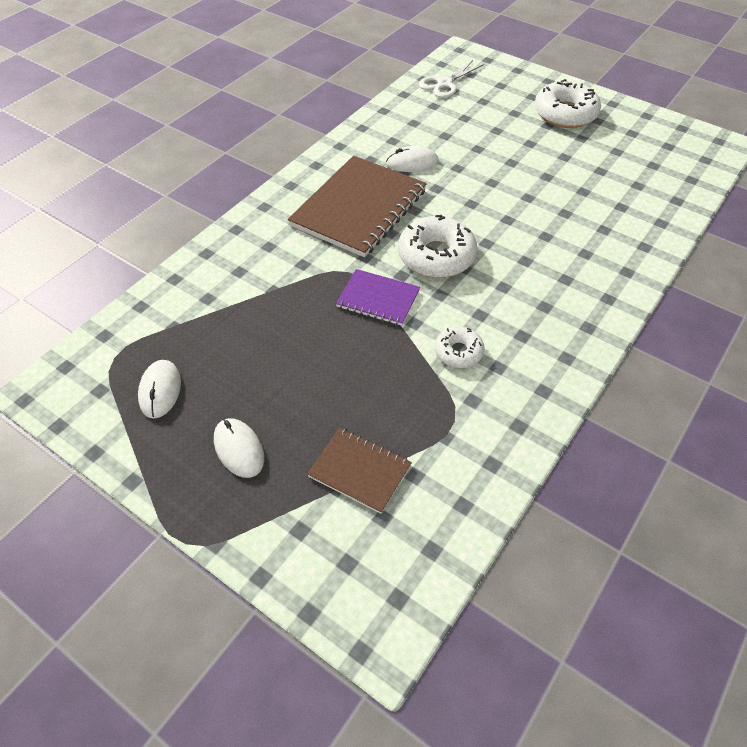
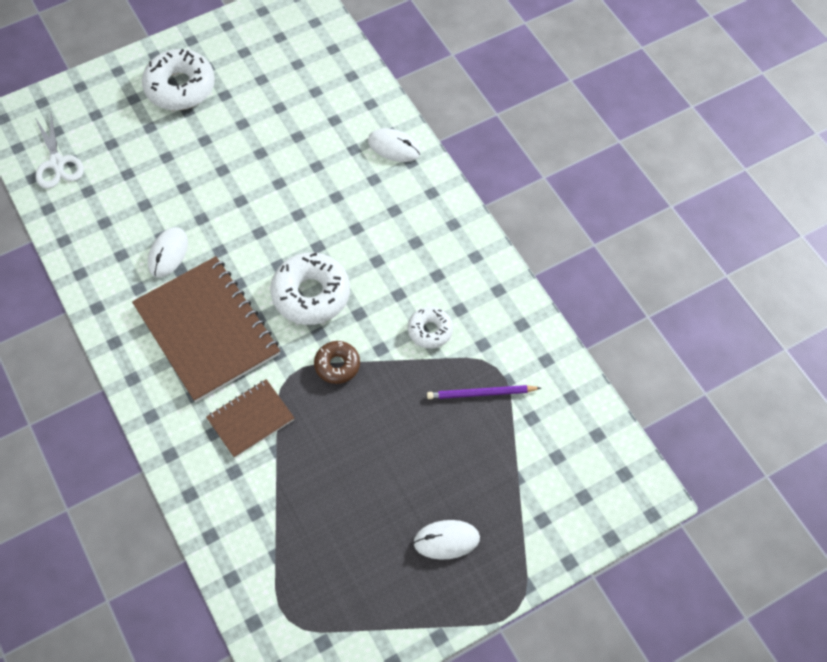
camera: 65 degrees left, 10 degrees up
(160, 390) = (350, 588): white mouse -> white mouse (394, 147)
(359, 471) = (510, 456): brown notebook -> brown notebook (250, 419)
(378, 299) = (337, 365): purple notebook -> brown donut
(416, 419) = (481, 393): none -> purple pencil

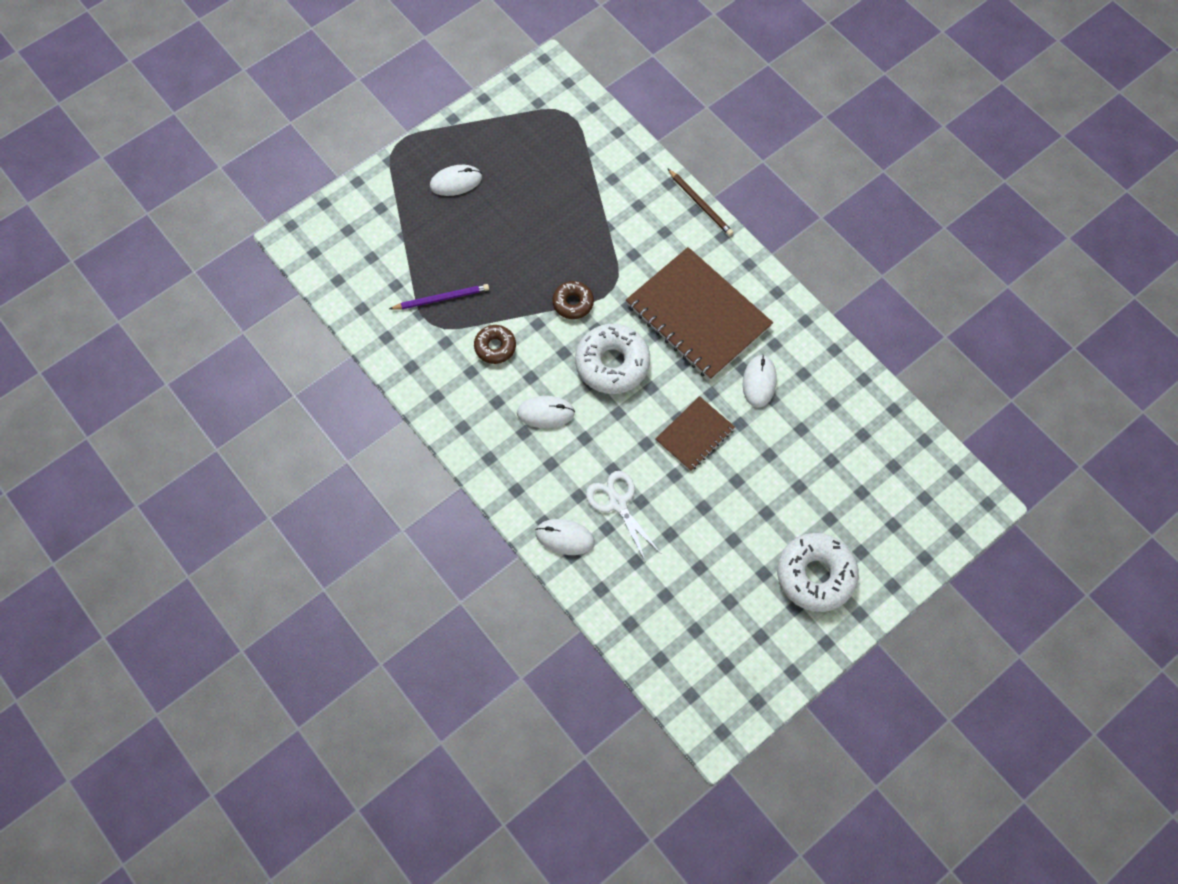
camera: 170 degrees right, 5 degrees up
(57, 163) = (907, 460): white scissors -> white scissors (617, 503)
(161, 461) = (700, 204): none -> brown pencil
(250, 419) = (636, 247): brown notebook -> brown notebook (695, 435)
(390, 257) = (545, 413): none -> white mouse
(430, 330) = (495, 347): white donut -> brown donut

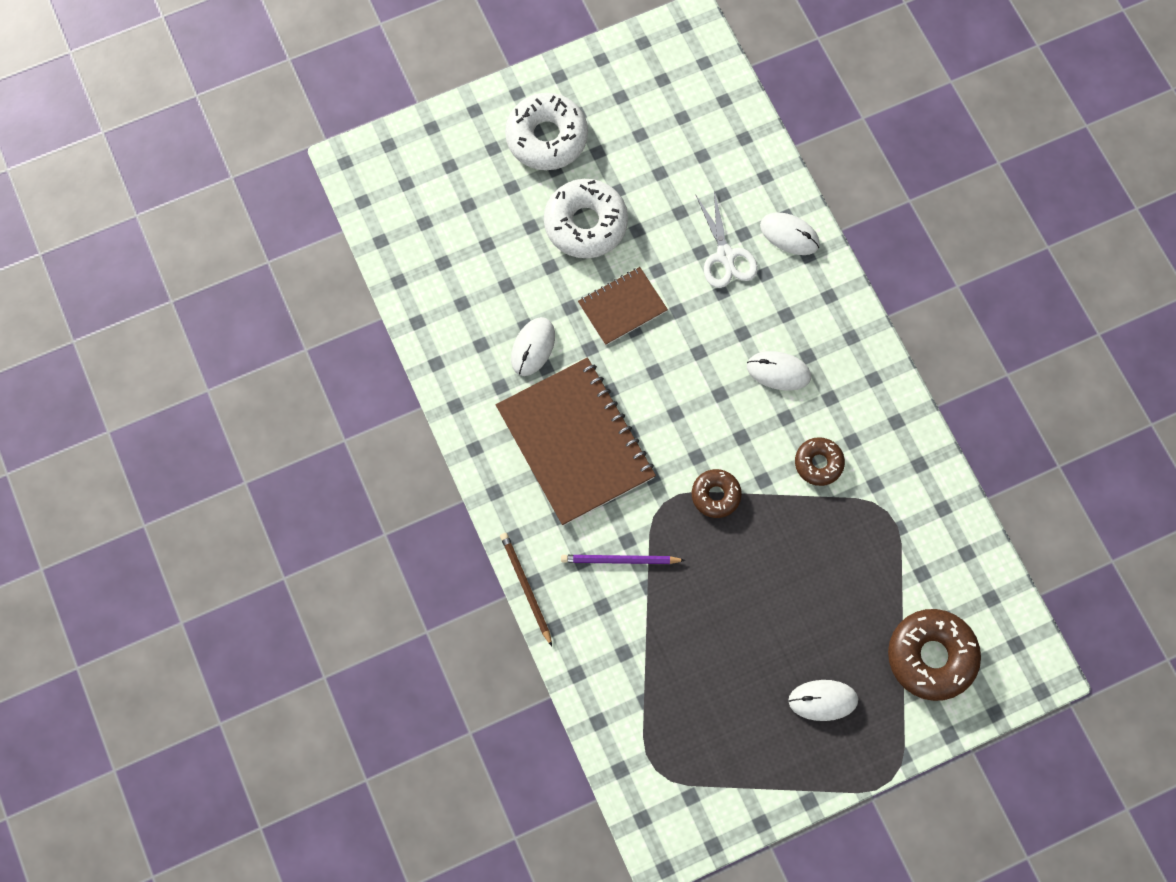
camera: 165 degrees left, 5 degrees up
(379, 229) = (931, 657): none -> brown donut
(441, 298) = (870, 541): purple pencil -> purple pencil (620, 560)
(612, 364) = (690, 409): white donut -> white donut (585, 224)

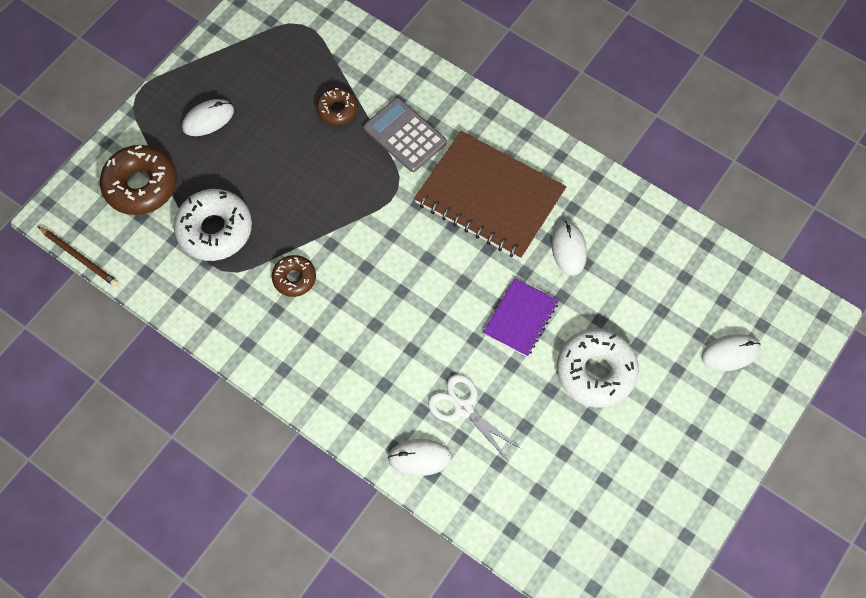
camera: 150 degrees right, 5 degrees down
(526, 588) = (460, 85): brown pencil -> brown pencil (79, 257)
(546, 137) = (680, 431): white donut -> white donut (215, 230)
(620, 560) = (405, 135): purple pencil -> grey calculator
(622, 307) = (520, 318): brown notebook -> purple notebook
(715, 495) = (361, 214): brown donut -> brown donut (337, 110)
(778, 372) = (364, 333): white mouse -> white mouse (730, 353)

